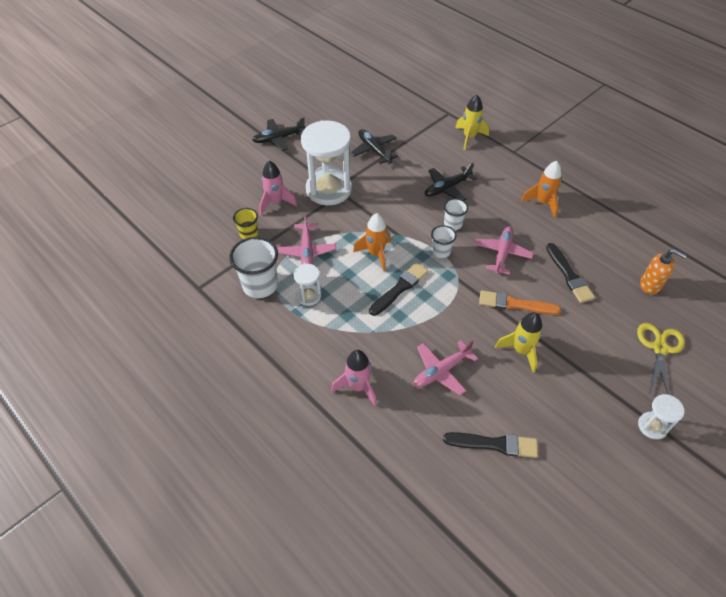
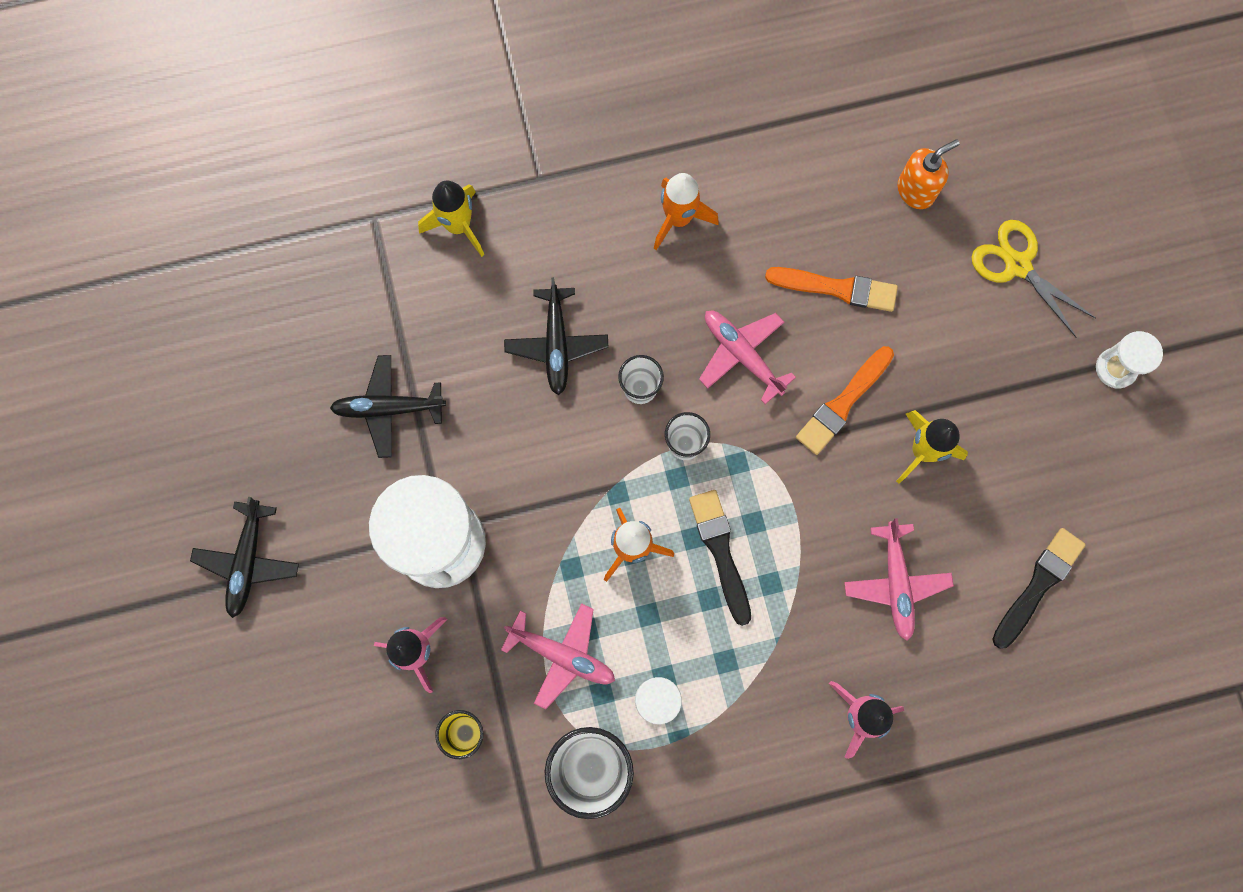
camera: 60 degrees left, 25 degrees up
(569, 275) = (837, 288): black brush -> orange brush

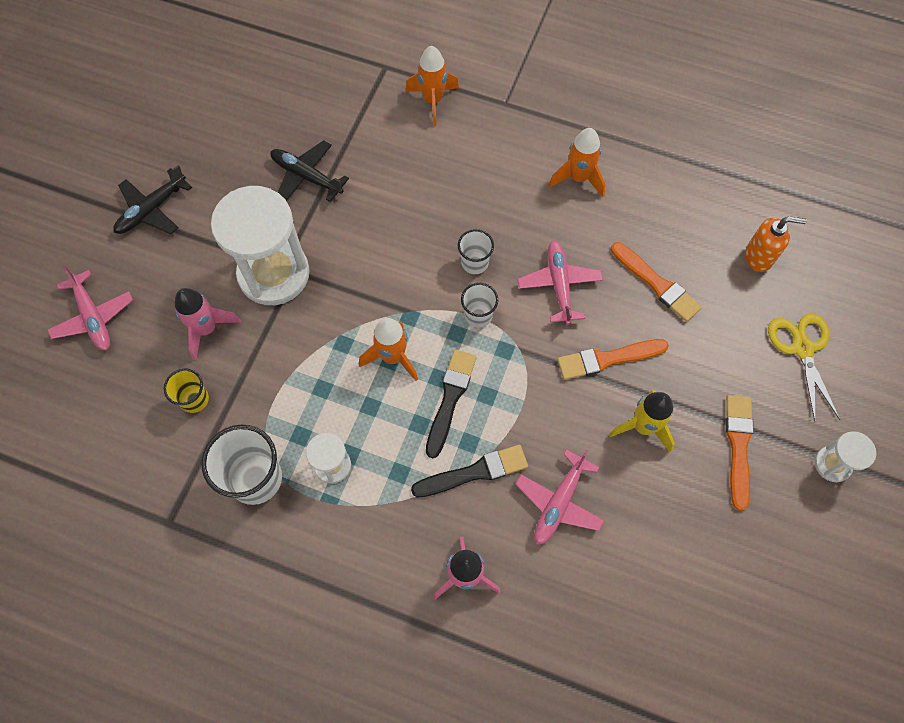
camera: 35 degrees right, 10 degrees down
(458, 226) = (433, 101): yellow rocket -> orange rocket
(556, 344) = (440, 204): black plane -> none
(562, 655) = (294, 393): pink plane -> pink plane (93, 317)
(1021, 409) = (738, 446): none -> orange brush
(1038, 584) = (666, 576): black brush -> black brush (474, 472)

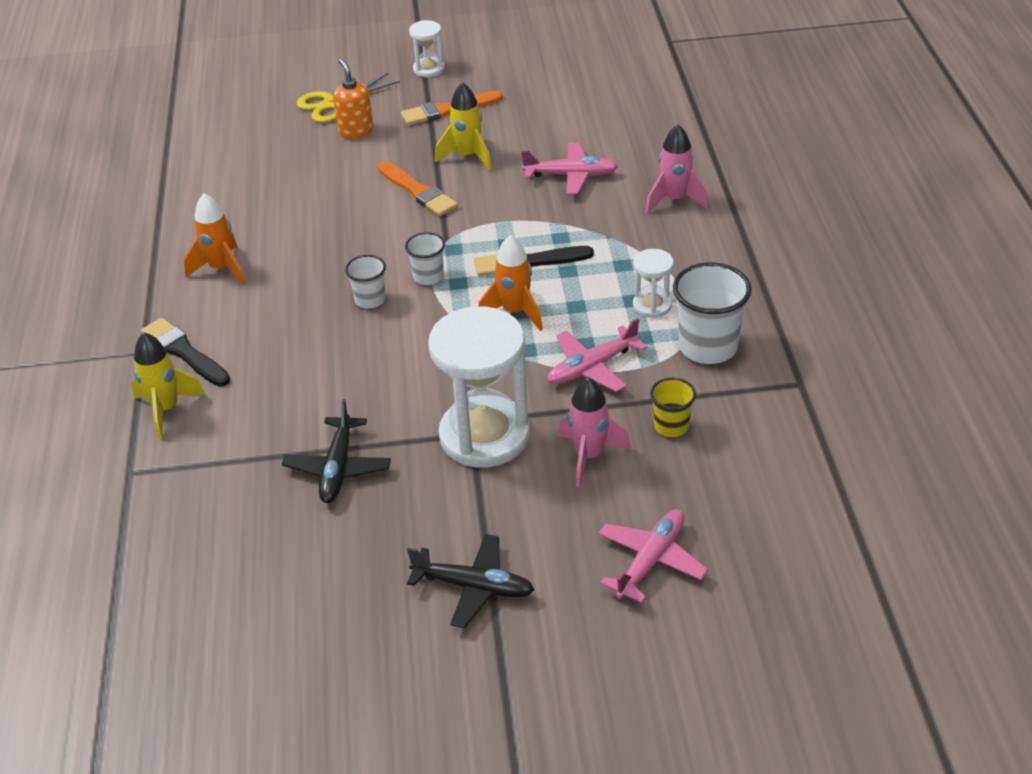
camera: 115 degrees left, 25 degrees down
(433, 101) = (166, 409): orange rocket -> yellow rocket
(474, 472) = (584, 225): black brush -> black brush (184, 352)
(559, 285) = (359, 240): pink plane -> pink plane (592, 367)
(657, 284) = (319, 188): orange brush -> none
(759, 257) = (253, 145): orange soap dispenser -> orange soap dispenser (356, 131)

